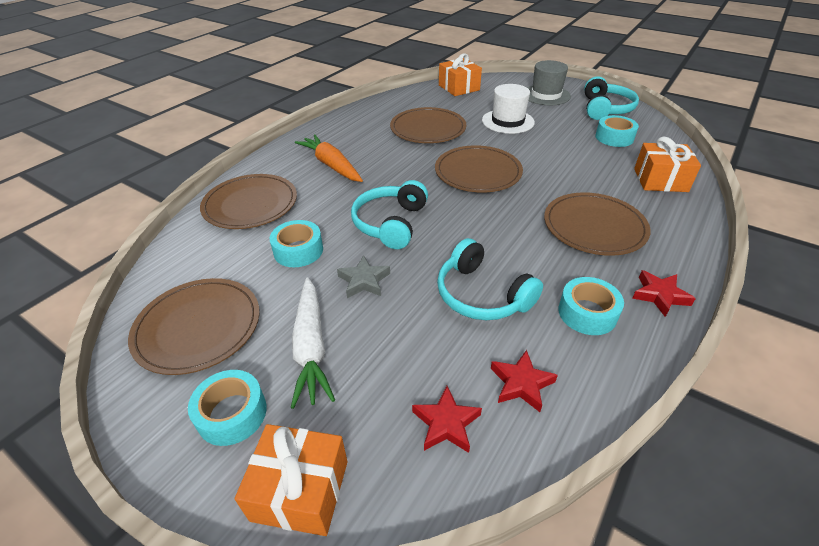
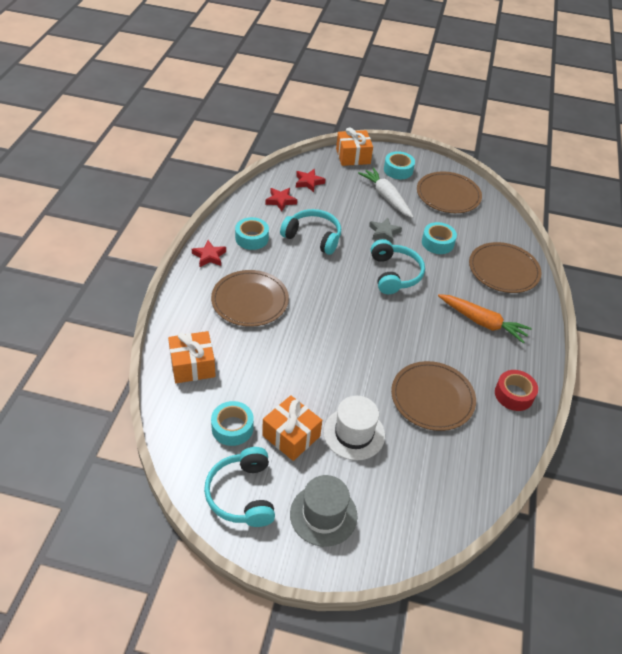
camera: 155 degrees right, 5 degrees up
(356, 121) = (514, 394): none -> red tape
(459, 87) = (445, 507): orange gift -> orange gift (291, 436)
(478, 172) = (355, 341): brown plate -> none

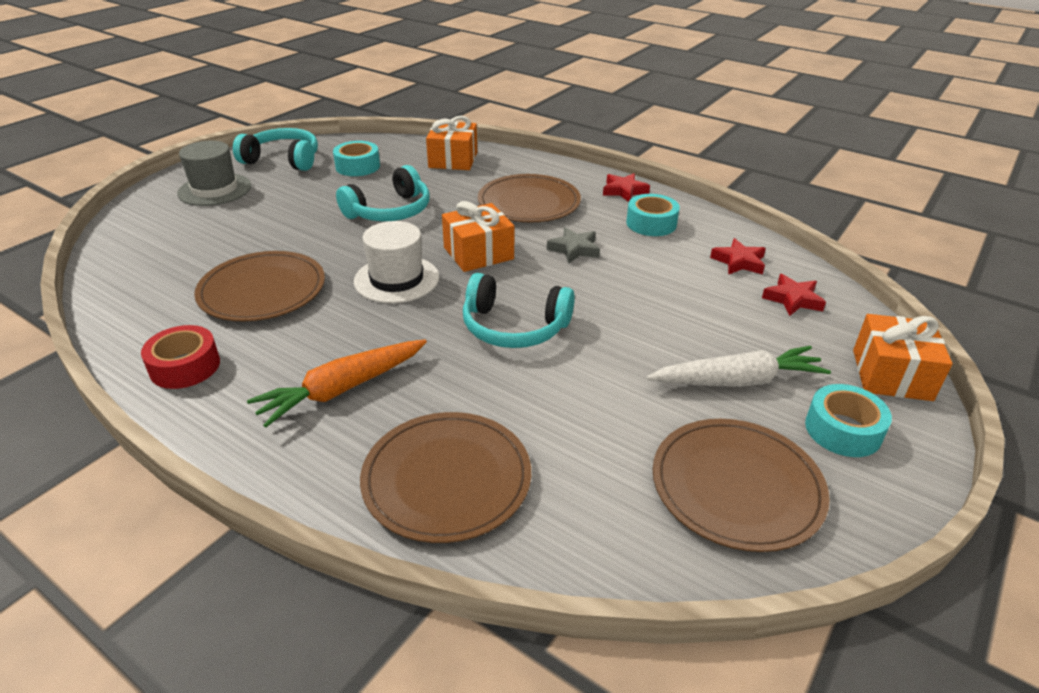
camera: 115 degrees right, 10 degrees down
(291, 436) = (316, 191): orange gift -> orange gift (478, 253)
(313, 237) = (637, 271): turquoise headphones -> turquoise headphones (390, 211)
(354, 433) = (278, 224): white hat -> white hat (396, 279)
(384, 232) = (626, 347): grey star -> grey star (574, 249)
(437, 243) = (572, 407): turquoise tape -> none

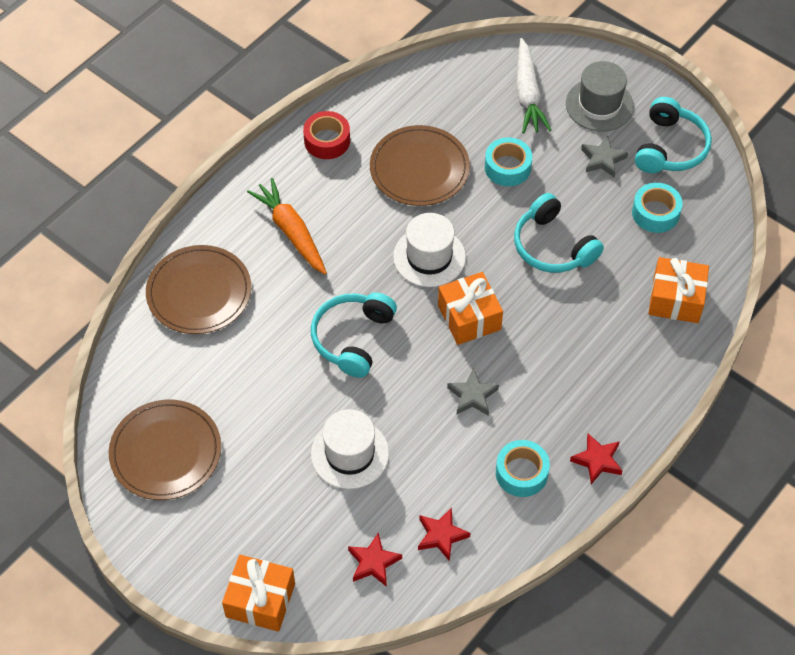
camera: 95 degrees right, 20 degrees up
(286, 188) = (602, 159): none -> grey star
(529, 202) = (570, 366): brown plate -> none
(671, 321) = (350, 454): none -> white hat
(737, 381) = (267, 482): white carrot -> white carrot (528, 94)
(843, 430) = (205, 537): turquoise tape -> turquoise tape (507, 167)

